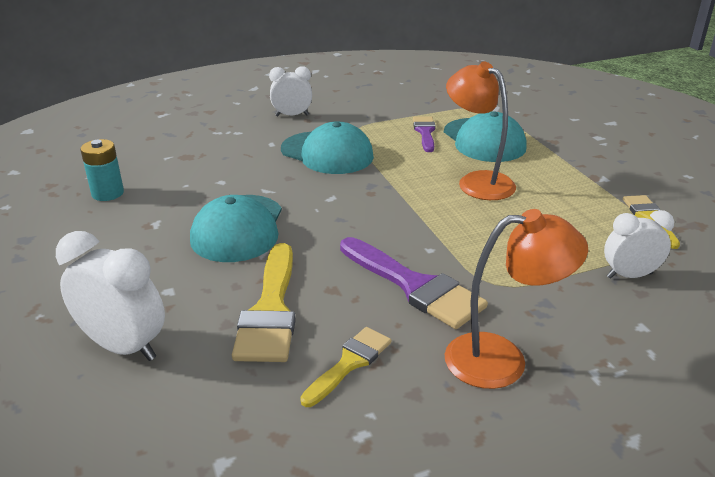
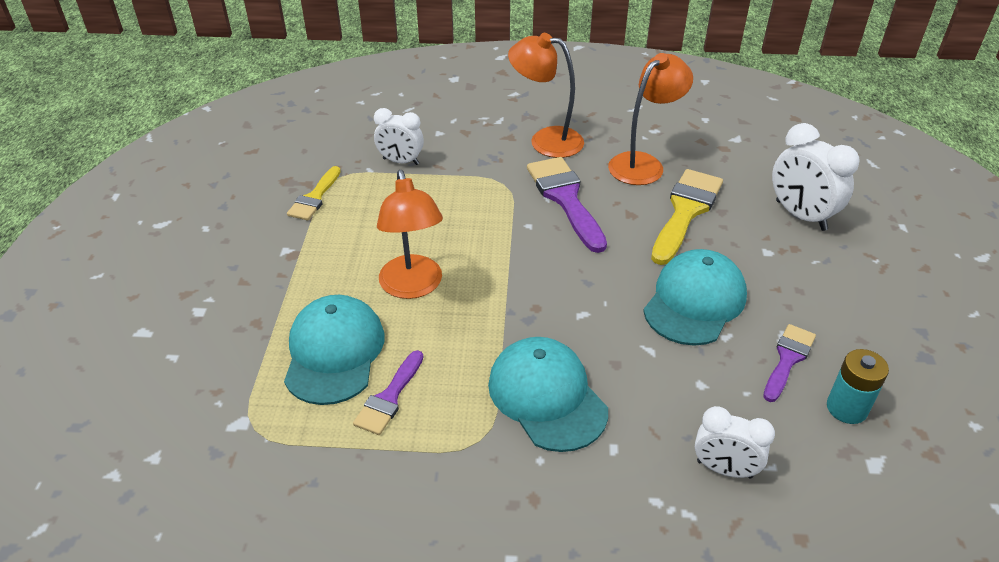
camera: 155 degrees left, 10 degrees up
(151, 210) = (788, 359): none -> purple brush
(292, 115) = (552, 523): white clock -> white clock (724, 469)
(350, 363) = (643, 164): yellow brush -> orange lamp

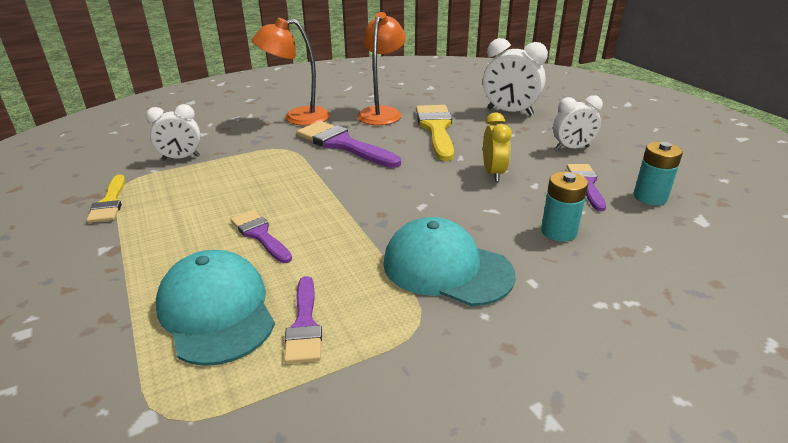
camera: 30 degrees left, 10 degrees down
(413, 287) = (260, 235): orange lamp -> purple brush
(694, 301) = (493, 173): turquoise cap -> yellow clock
(694, 405) = (558, 231): none -> turquoise battery
(724, 469) = (621, 262): white clock -> white clock (572, 148)

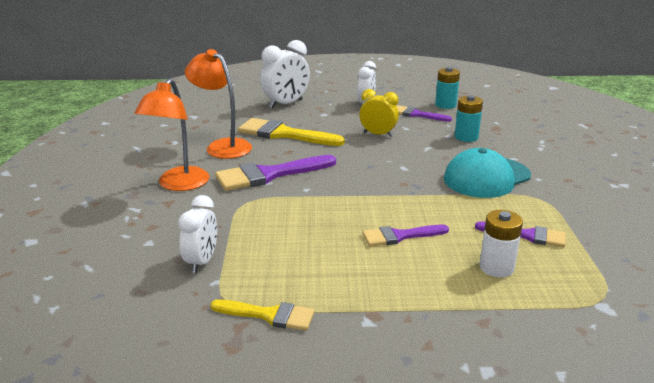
camera: 65 degrees left, 5 degrees down
(216, 311) = (496, 267): turquoise cap -> white battery

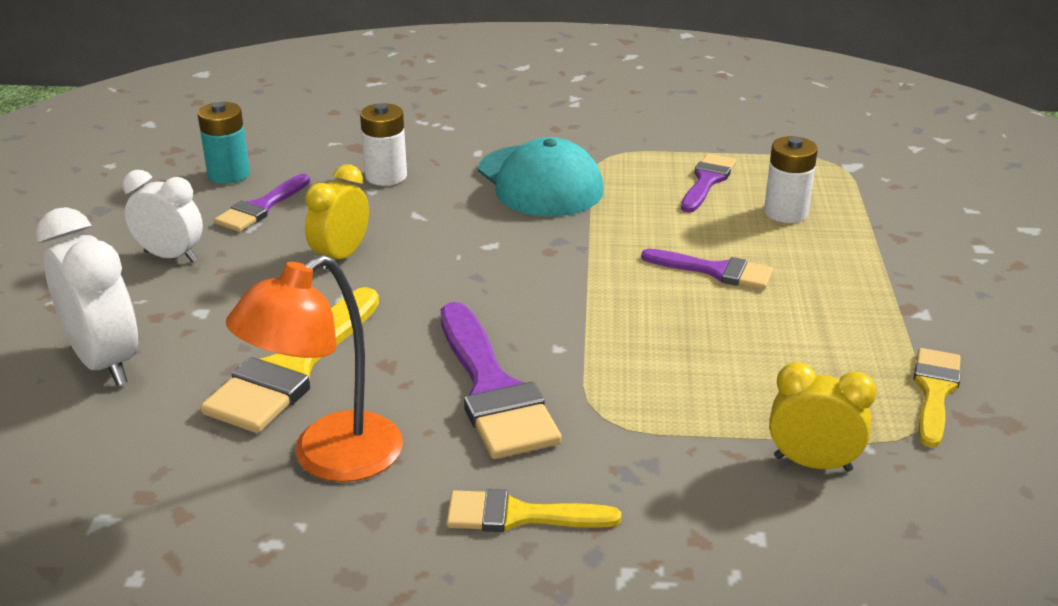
camera: 85 degrees left, 5 degrees up
(179, 185) = (519, 515): orange lamp -> yellow brush
(202, 262) = (812, 463): white clock -> yellow clock
(399, 236) = (716, 271): purple brush -> purple brush turned 60 degrees counterclockwise
(466, 137) = (386, 176): turquoise battery -> white battery

